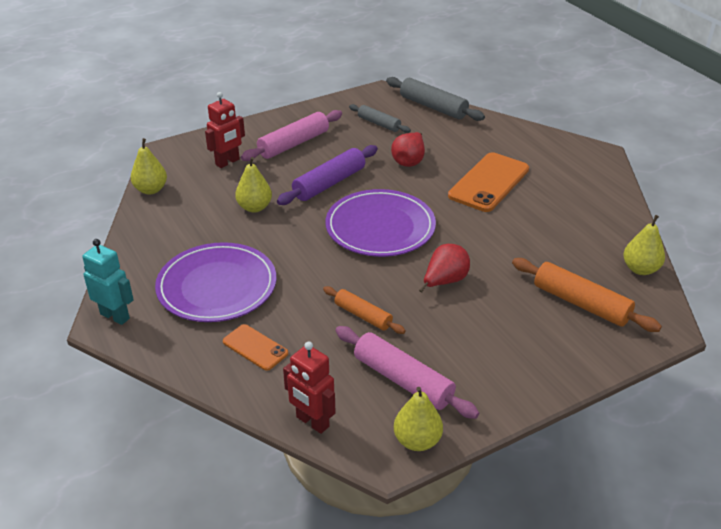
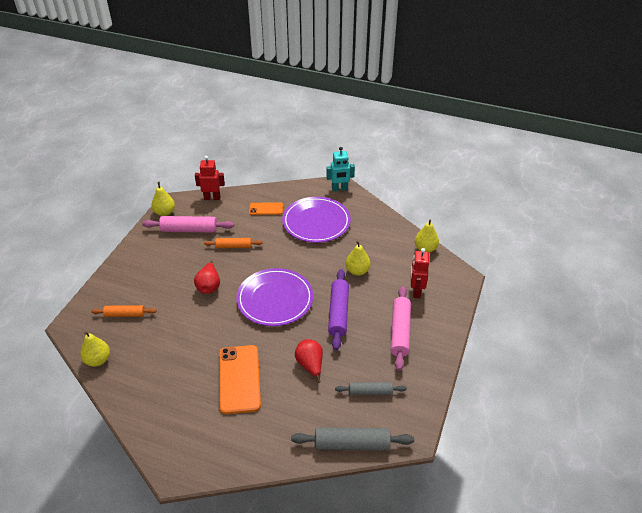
camera: 140 degrees right, 5 degrees up
(581, 304) = (125, 314): orange rolling pin -> orange rolling pin, size x0.62

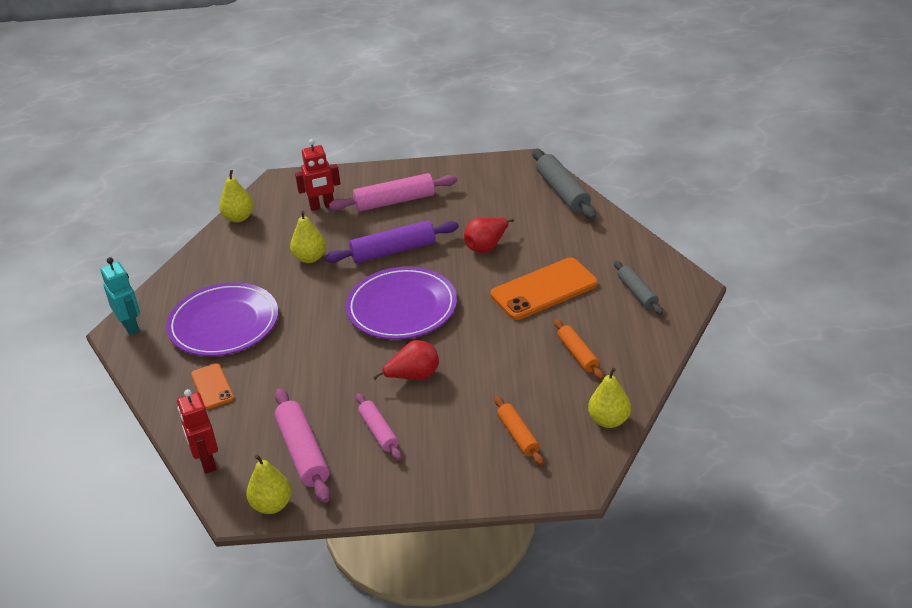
camera: 110 degrees left, 5 degrees down
(179, 260) = (378, 432): none -> pink rolling pin
(233, 246) = (318, 386): orange rolling pin -> orange rolling pin (578, 354)
(370, 392) = (492, 198): grey rolling pin -> grey rolling pin (637, 293)

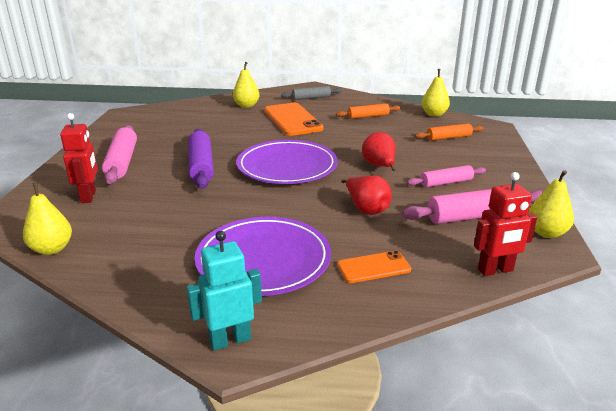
camera: 85 degrees left, 10 degrees down
(310, 258) = (178, 205): yellow pear -> yellow pear (246, 106)
(487, 246) = (225, 132): red pear -> red pear (366, 209)
(562, 192) = (178, 106): grey rolling pin -> none

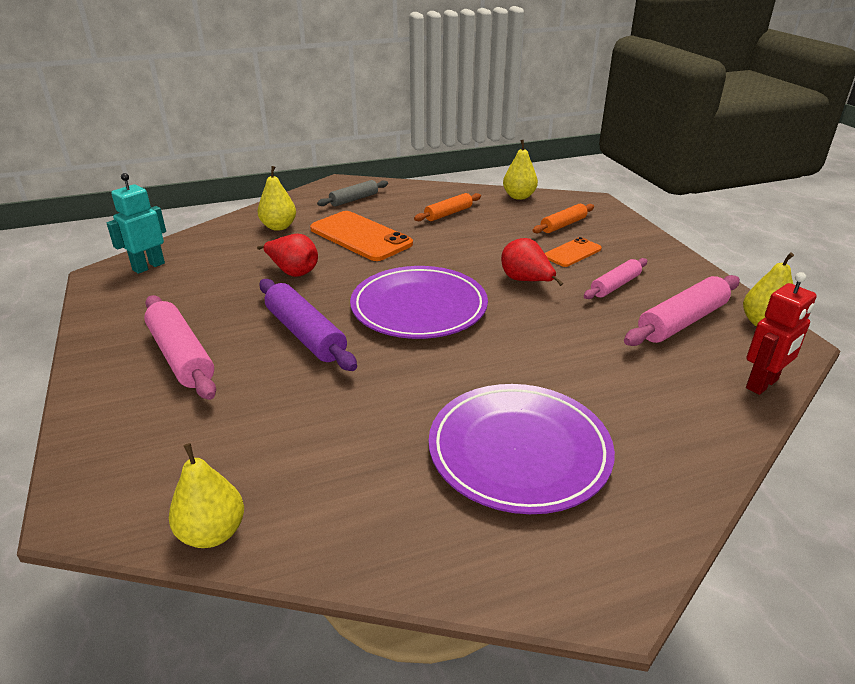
camera: 25 degrees left, 5 degrees up
(89, 196) = (184, 427): red robot -> none
(230, 340) = (589, 580): turquoise robot -> turquoise robot (148, 266)
(366, 209) = (566, 343): red pear -> red pear (293, 272)
(374, 267) = (647, 420): orange phone -> orange phone (572, 253)

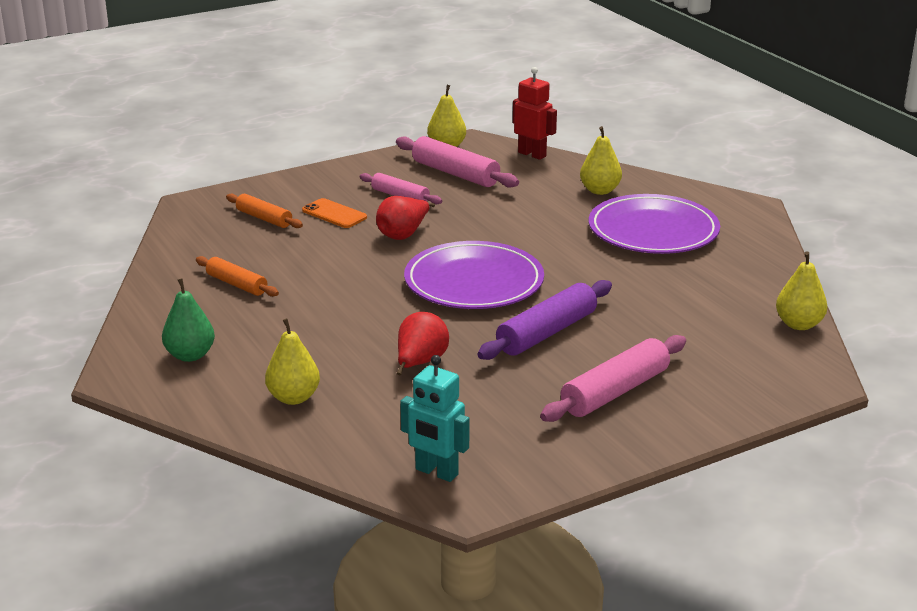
camera: 100 degrees left, 5 degrees down
(354, 199) = (190, 355): grey rolling pin -> green pear
(360, 236) = (315, 334): orange phone -> none
(519, 196) = (178, 244): yellow pear -> yellow pear (600, 190)

